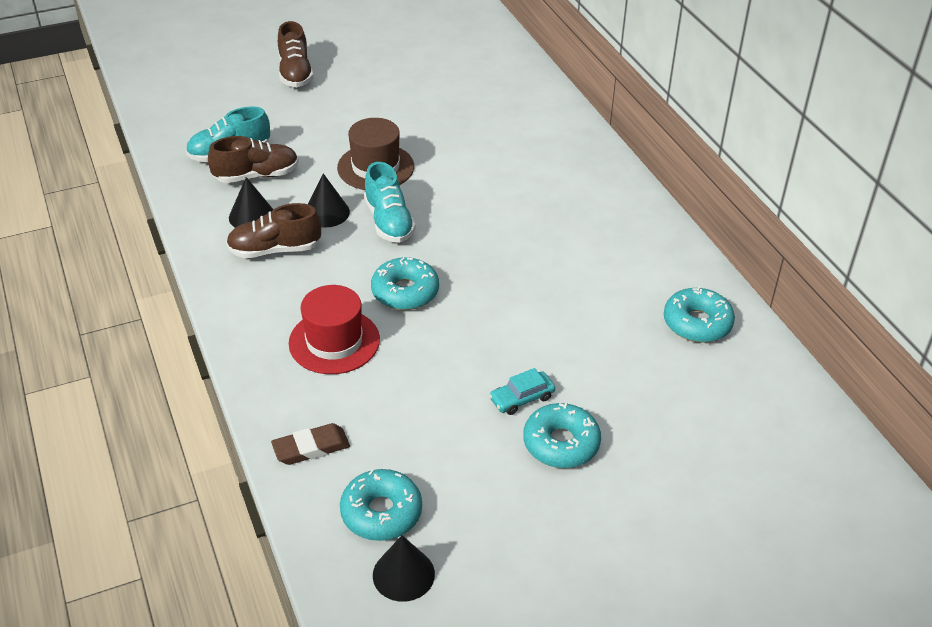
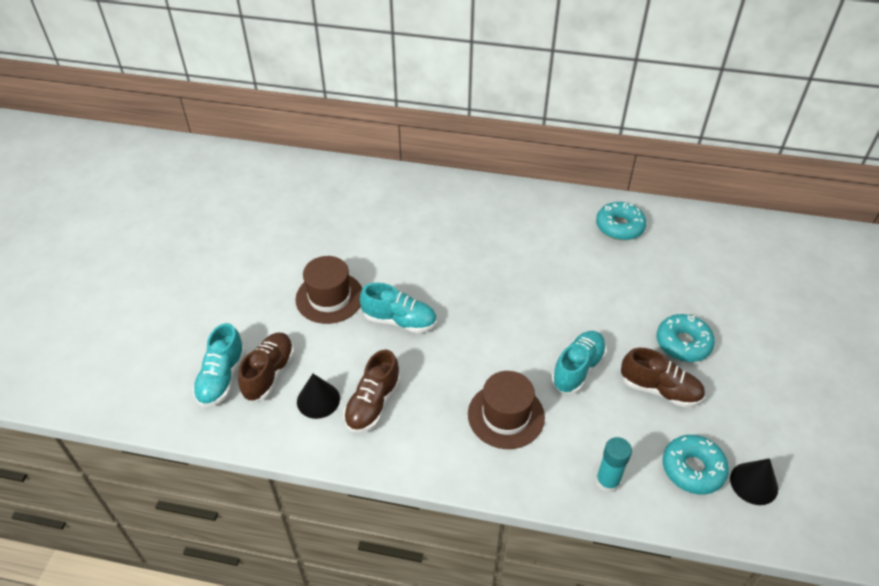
camera: 55 degrees left, 5 degrees up
(295, 73) = (159, 287): brown shoe -> brown shoe (660, 390)
(311, 448) = (607, 481): brown eraser -> turquoise glue stick
(326, 212) = (356, 351): black cone -> none
(334, 341) = (506, 415): red hat -> brown hat
(405, 292) = (484, 349): turquoise donut -> none
(442, 370) = (578, 369): none -> turquoise shoe
(522, 398) = (631, 341): turquoise car -> none

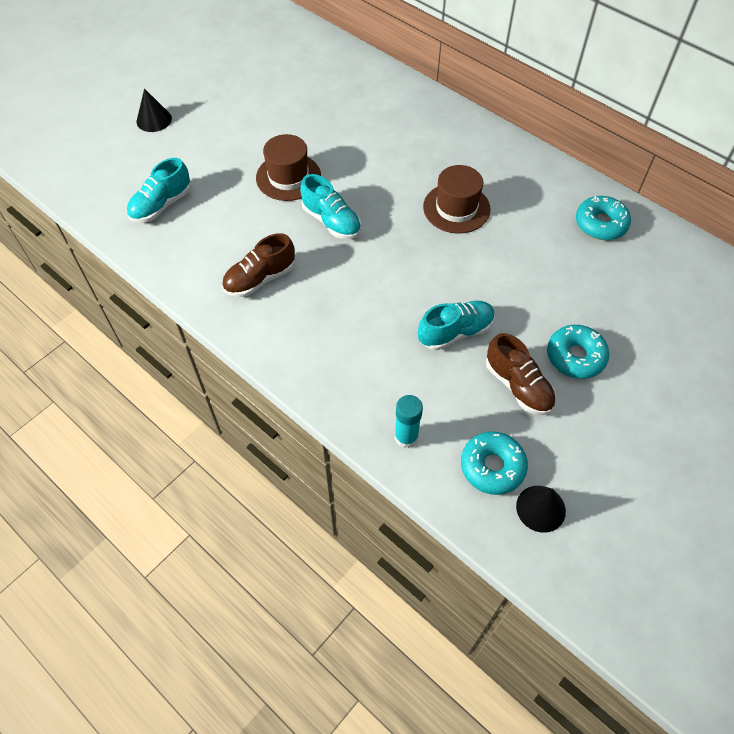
camera: 30 degrees right, 10 degrees up
(269, 373) = (198, 218): brown shoe -> none
(318, 400) = (220, 256): black cone -> black cone (154, 120)
(506, 415) = (361, 340): brown hat -> brown hat (456, 208)

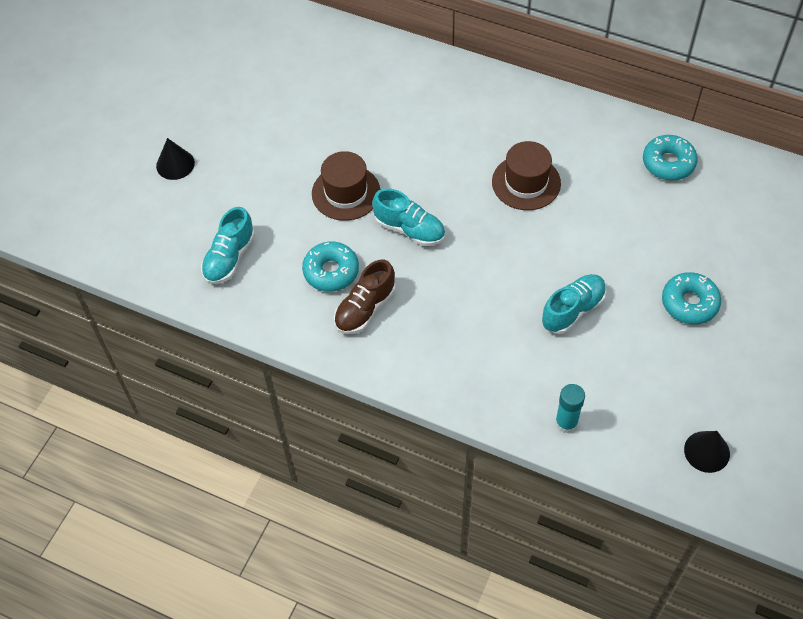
camera: 15 degrees left, 0 degrees up
(492, 467) = (652, 427): turquoise donut -> turquoise donut (331, 271)
(518, 386) = (648, 346): brown shoe -> none

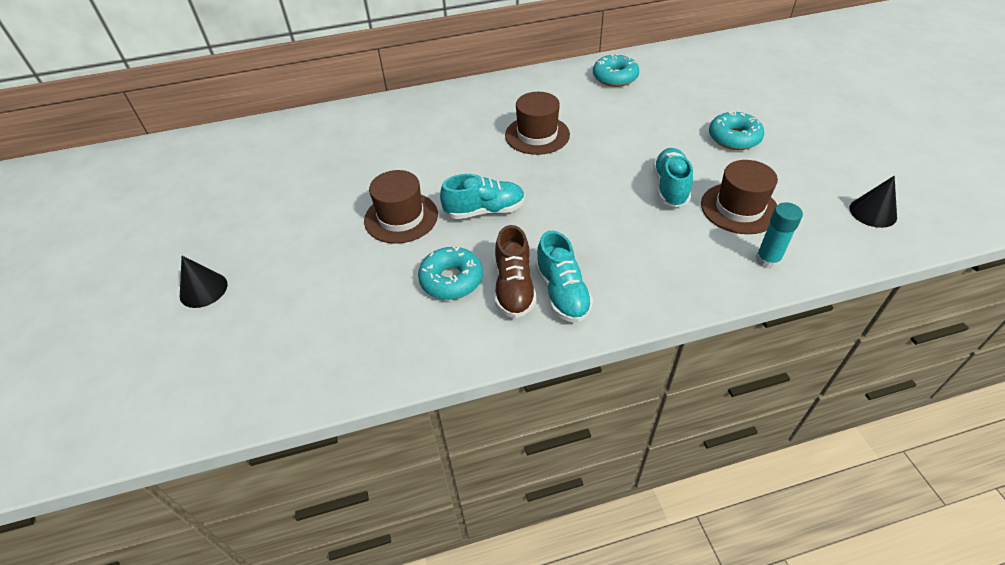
camera: 40 degrees left, 10 degrees down
(229, 258) = (338, 331): turquoise shoe -> turquoise shoe (562, 293)
(603, 368) = (739, 208): none -> brown hat

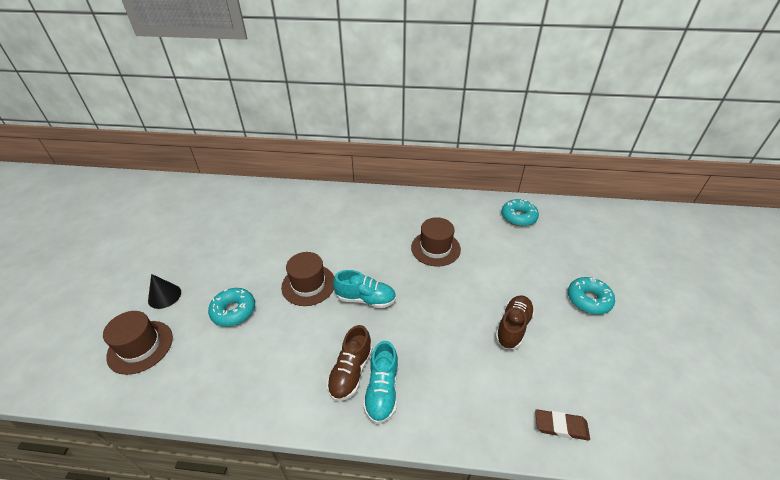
camera: 20 degrees right, 5 degrees down
(451, 280) = (313, 348): turquoise donut -> turquoise donut (233, 311)
(670, 187) = (513, 327): turquoise shoe -> brown shoe
(739, 208) = (560, 367): brown hat -> brown hat (140, 347)
(767, 260) = (561, 426): turquoise glue stick -> brown eraser
(873, 212) = (682, 416): black cone -> none

